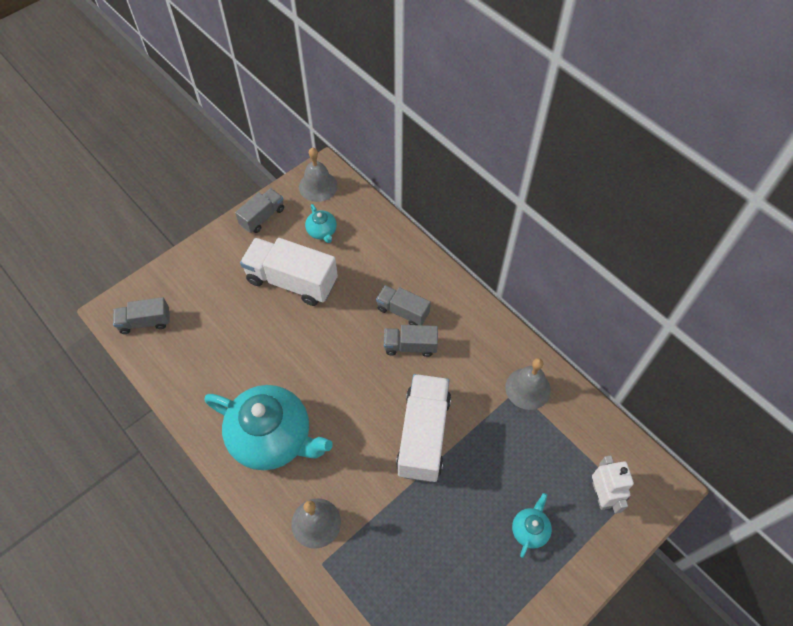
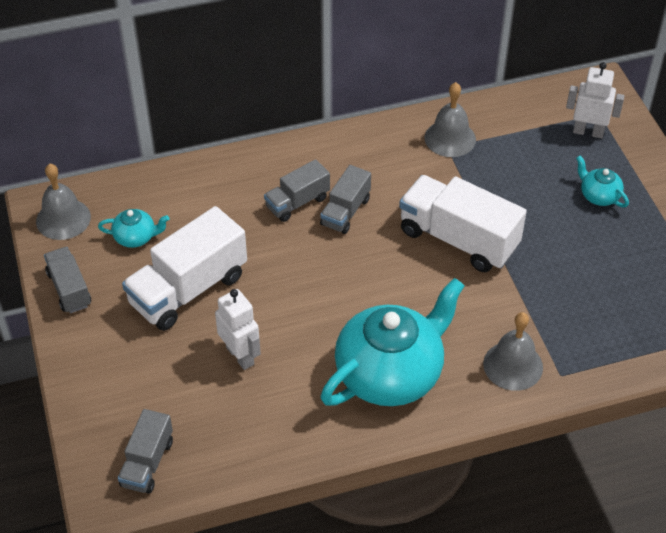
camera: 65 degrees left, 10 degrees down
(249, 336) = (240, 355): none -> white robot

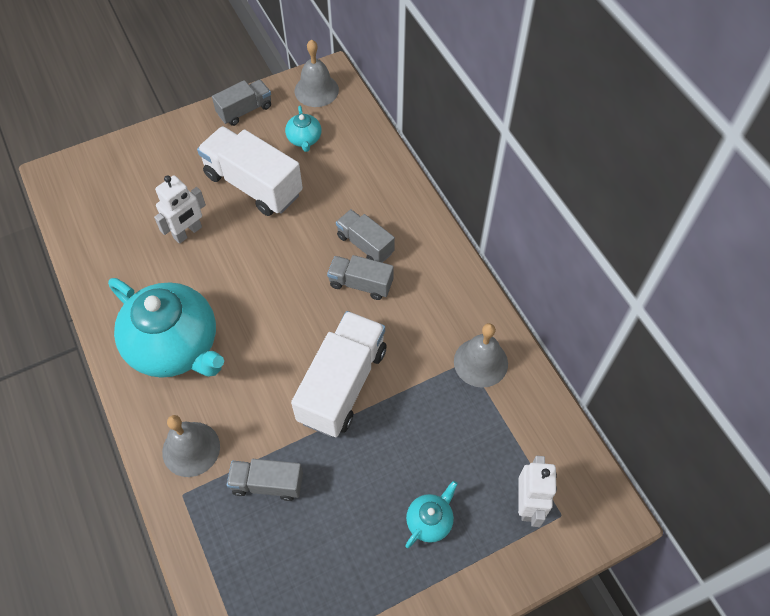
camera: 80 degrees right, 10 degrees up
(147, 463) = (84, 193): grey truck -> grey truck (267, 484)

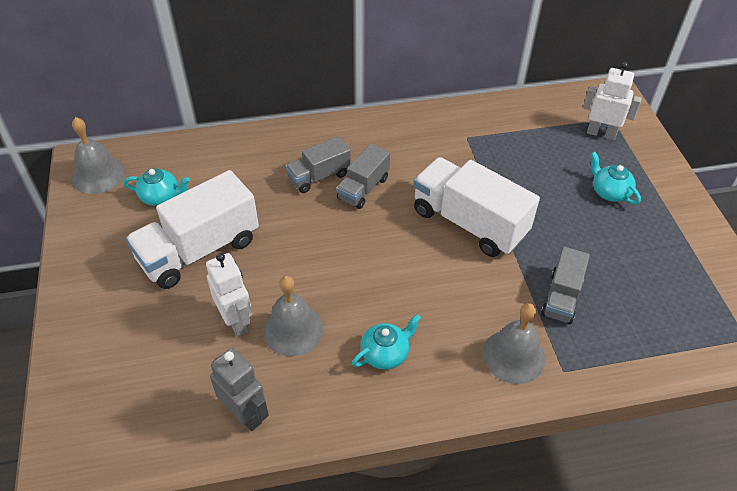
camera: 75 degrees left, 10 degrees down
(105, 265) = (245, 414): none -> grey robot
(175, 346) = (385, 353): turquoise teapot -> turquoise teapot, size x0.43
(245, 110) = (86, 240): grey truck -> none
(480, 362) = (470, 130): grey bell -> grey bell (293, 329)

